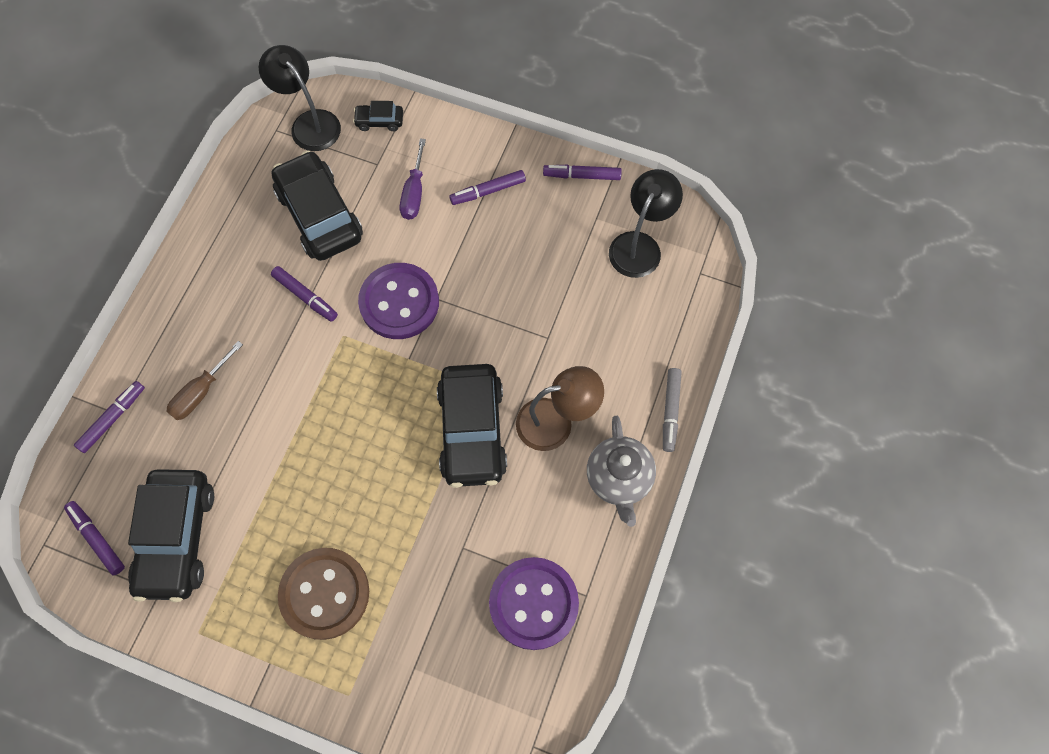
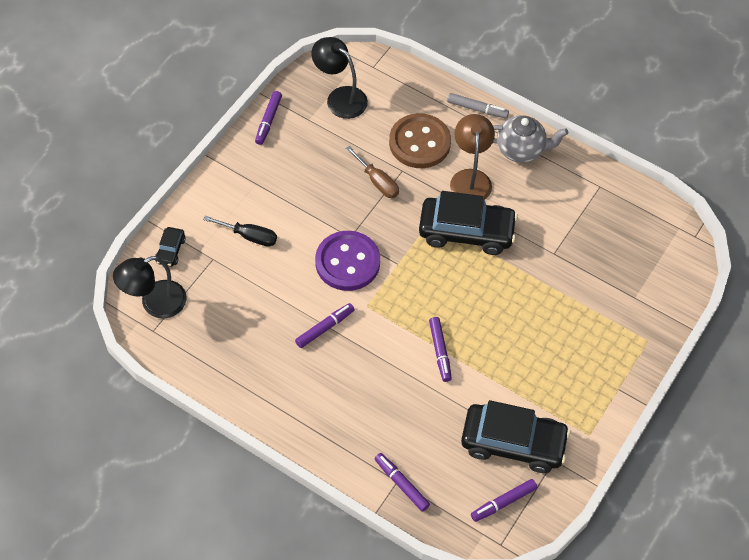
camera: 80 degrees left, 10 degrees down
(201, 392) = (392, 415): brown screwdriver -> brown screwdriver (377, 181)
(320, 215) = (250, 307): black car -> none
(325, 594) = (573, 346): brown button -> brown button (419, 143)
(414, 193) = (249, 236): purple screwdriver -> black screwdriver
(488, 191) = (263, 185): purple marker -> purple marker (440, 351)
(533, 603) = (600, 217): purple button -> none

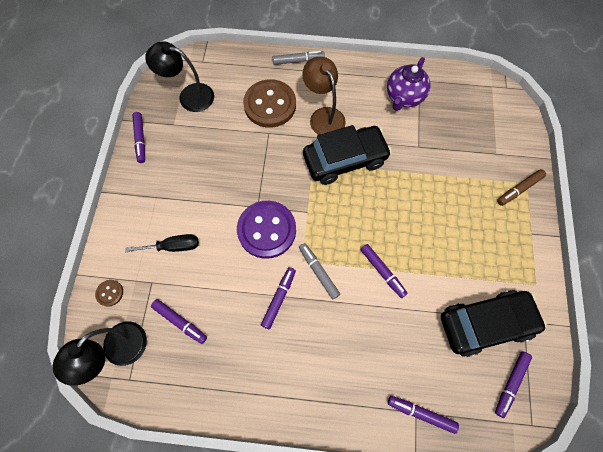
camera: 25 degrees left, 10 degrees up
(170, 250) = (110, 293): black car -> brown button
(222, 305) = (180, 322): none -> purple marker
(377, 181) = (254, 150): brown screwdriver -> none
(377, 322) = (318, 272): none -> grey marker
(521, 150) = (347, 78): grey teapot -> none
(570, 197) = (404, 97): none -> purple teapot
(635, 342) = (519, 189): none -> brown marker

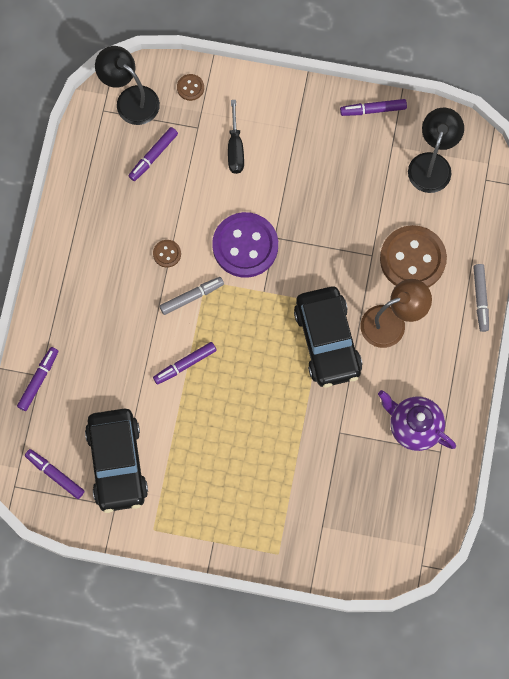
camera: 95 degrees right, 5 degrees up
(279, 298) = (167, 254): purple marker -> brown button
(519, 189) = (271, 542): brown marker -> none

